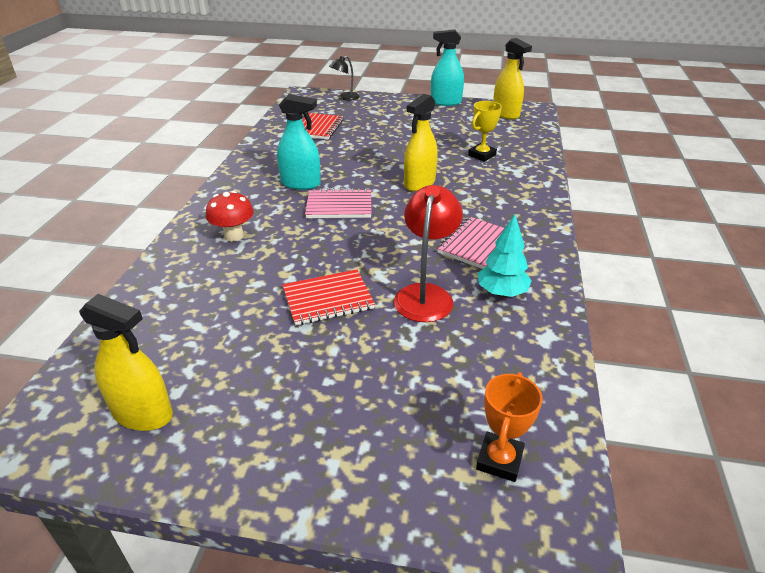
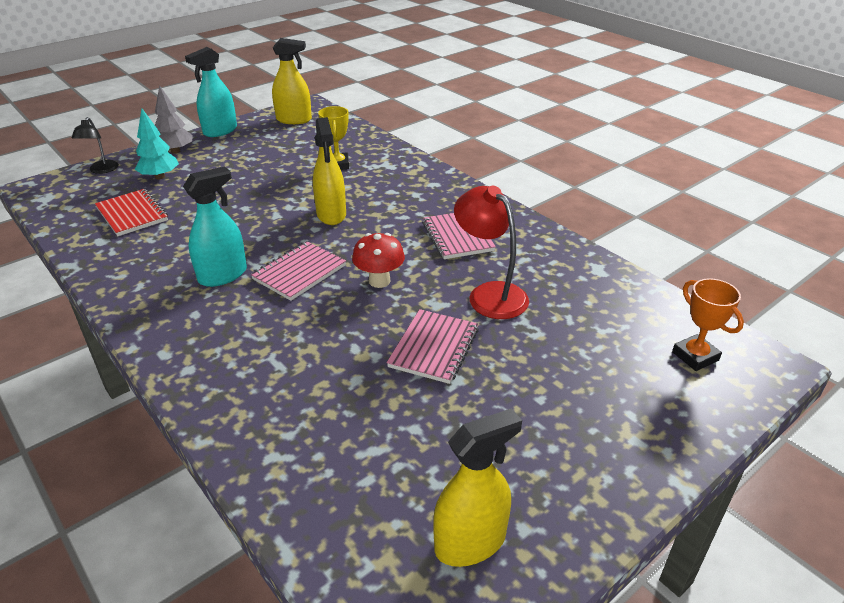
camera: 50 degrees left, 0 degrees up
(234, 236) = (252, 360): red mushroom -> red mushroom (379, 281)
(328, 299) = (434, 348): red notebook -> pink notebook
(399, 104) = (175, 151): none -> grey tree
(501, 292) = (529, 259): turquoise tree -> turquoise tree (160, 177)

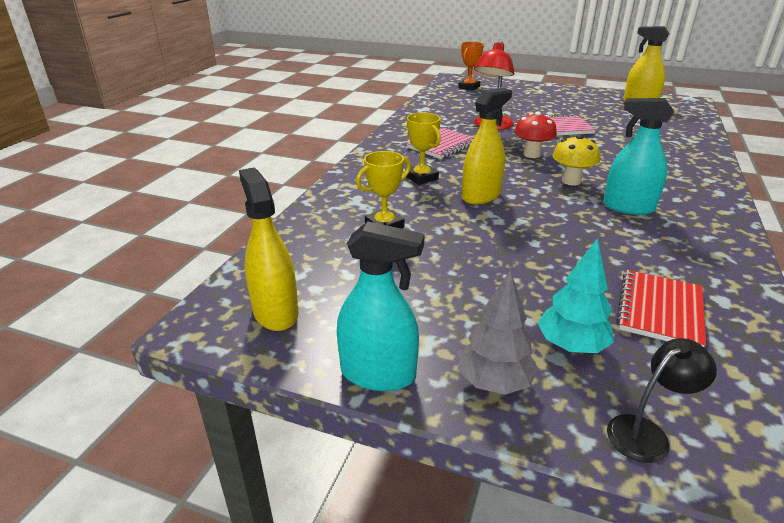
camera: 120 degrees left, 5 degrees down
(299, 272) = (571, 181): pink notebook -> yellow mushroom
(395, 201) = (421, 178): none -> yellow trophy

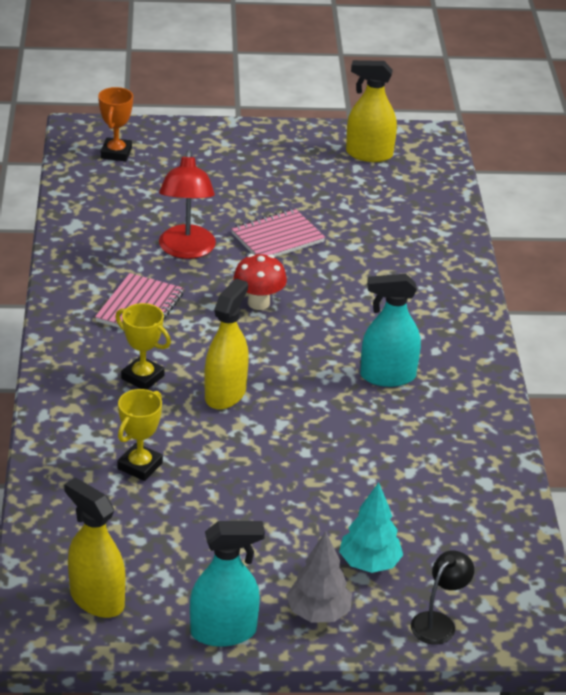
camera: 25 degrees left, 5 degrees up
(571, 181) = (318, 345): yellow mushroom -> none
(660, 310) = (435, 508): red notebook -> none

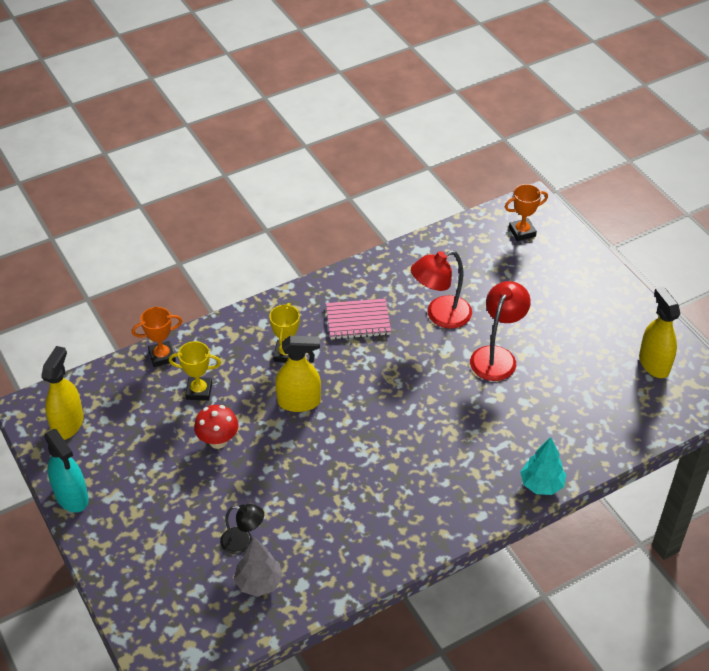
camera: 65 degrees right, 10 degrees up
(53, 478) = (162, 356): none -> orange trophy
(258, 303) = (411, 378): red mushroom -> red mushroom (218, 441)
(277, 238) = (497, 356): pink notebook -> red lamp
(318, 613) = (114, 538): grey tree -> grey tree (259, 582)
(369, 563) = (176, 548): turquoise tree -> turquoise tree (541, 484)
(387, 376) = (382, 482): turquoise spray bottle -> none
(438, 622) = (139, 608): black lamp -> black lamp (243, 542)

